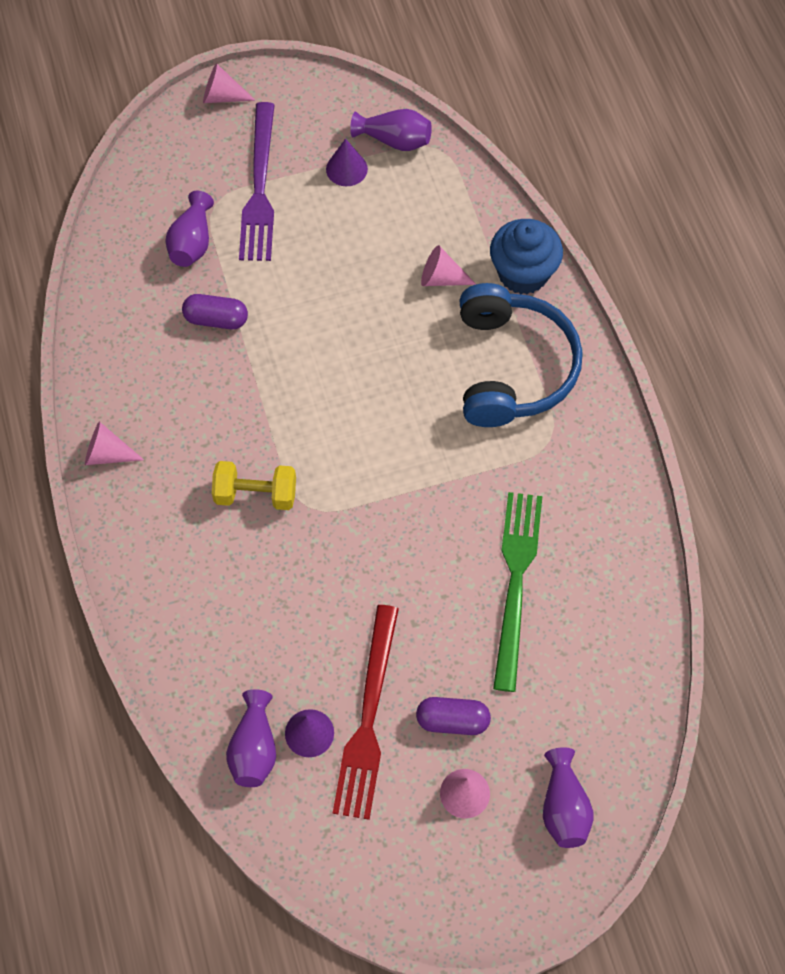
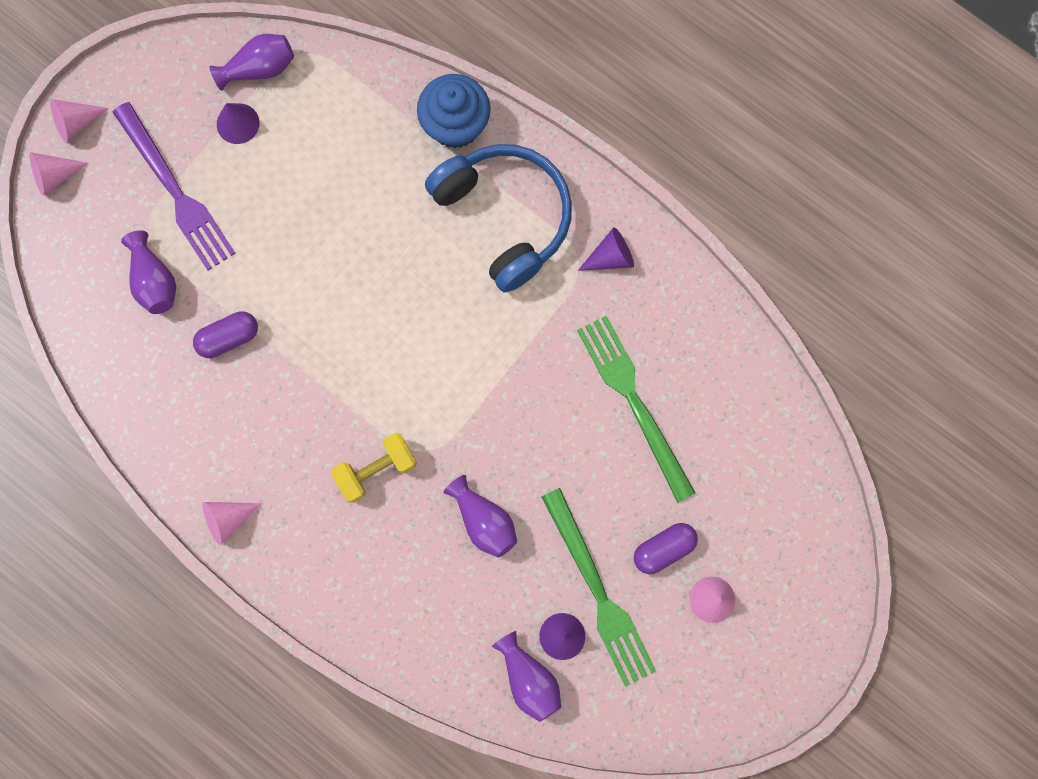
camera: 35 degrees left, 15 degrees up
(368, 718) = (598, 592): red fork -> green fork
(441, 278) = (391, 174): pink cone -> pink cone (55, 176)
(564, 807) = (791, 558): purple vase -> purple vase (484, 521)
(580, 454) = (610, 257): none -> purple cone

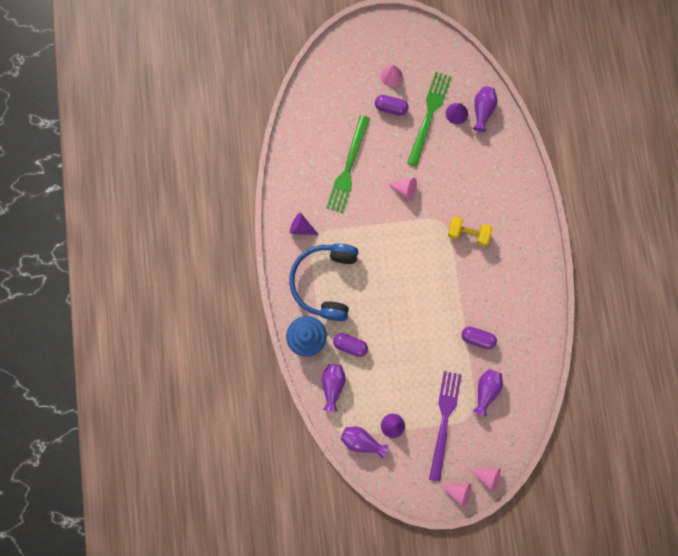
camera: 135 degrees left, 0 degrees up
(228, 519) = (540, 268): pink cone -> pink cone (405, 190)
(390, 169) = (350, 345): none -> purple capsule
(484, 521) = (445, 178): purple vase -> purple vase (333, 385)

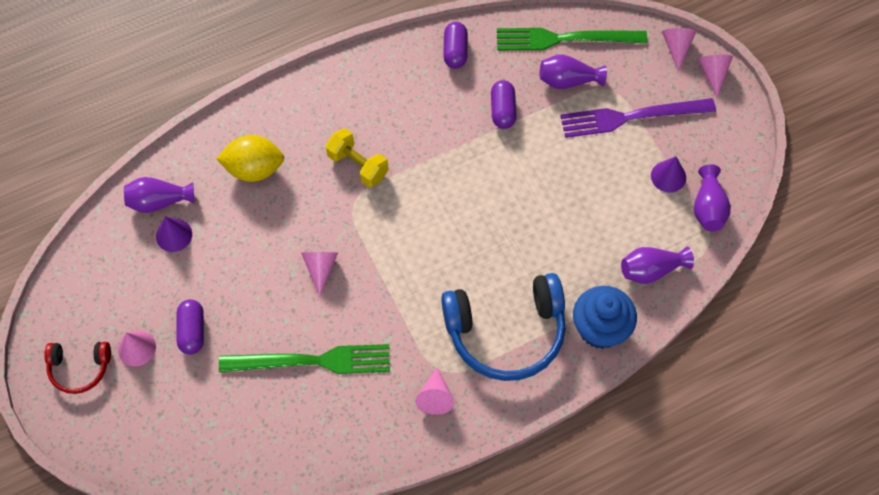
camera: 110 degrees left, 15 degrees down
(301, 227) = (435, 397): purple cone -> pink cone
(350, 345) = (584, 266): purple capsule -> purple capsule (455, 51)
(390, 43) = (80, 368): none -> red headphones
(429, 115) = (188, 272): green fork -> green fork (564, 39)
(467, 234) = (358, 165): yellow dumbbell -> yellow dumbbell turned 45 degrees counterclockwise
(486, 171) = (254, 169): none -> yellow lemon

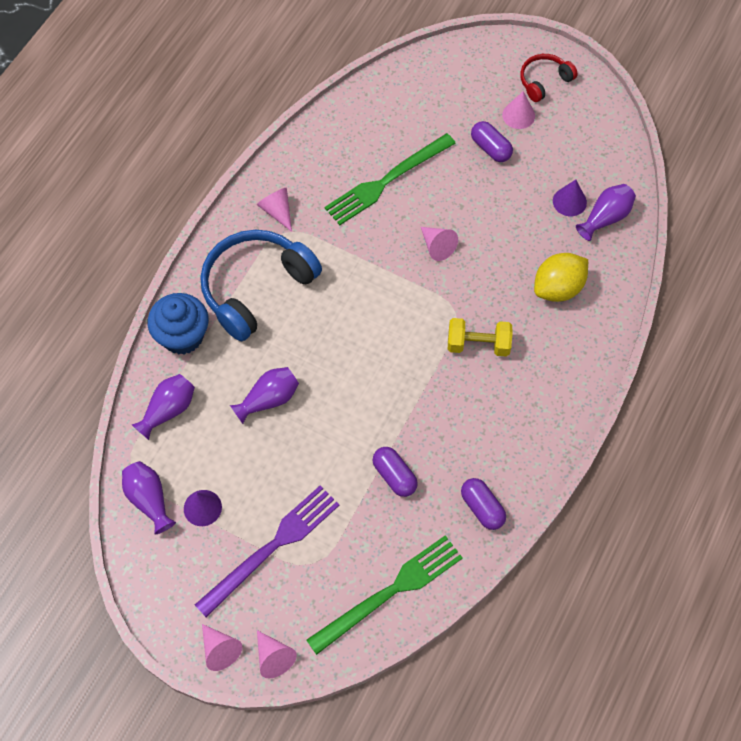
camera: 145 degrees right, 0 degrees up
(568, 81) = (356, 547): purple vase -> purple vase (269, 399)

